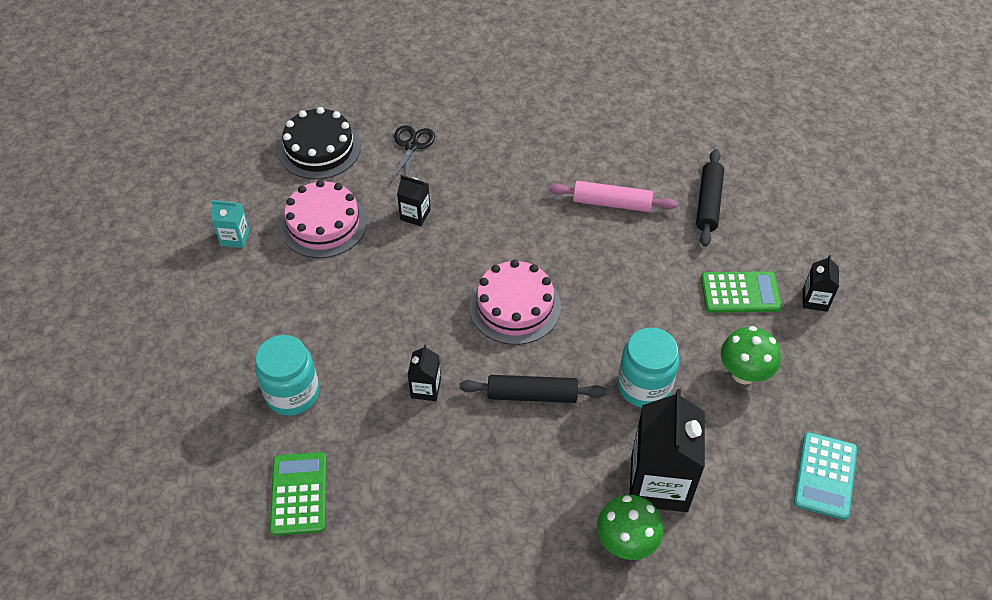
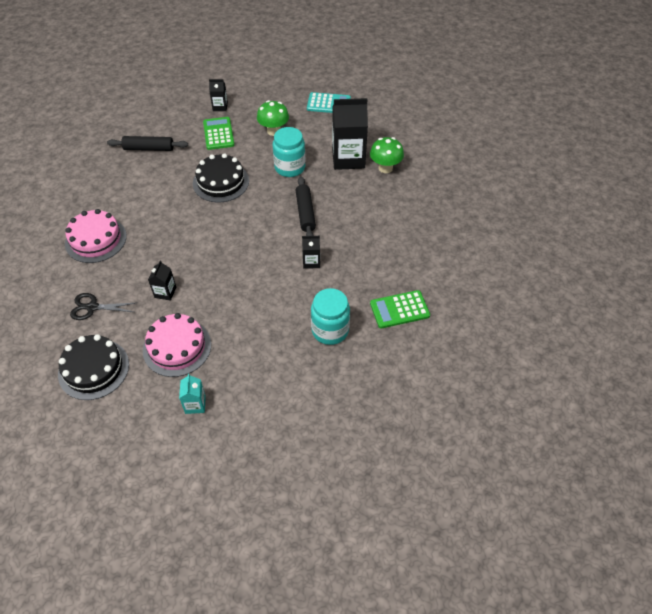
camera: 100 degrees left, 0 degrees up
(515, 306) = (241, 228): pink cake -> pink cake (96, 239)
(611, 203) = (150, 191): pink rolling pin -> none
(620, 288) = (221, 182): none -> black cake

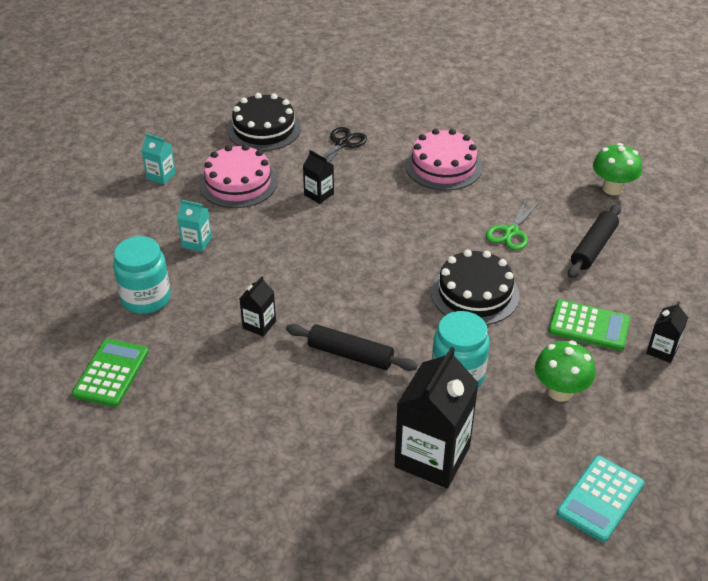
camera: 120 degrees right, 10 degrees down
(153, 185) = (511, 232): none -> green scissors
(259, 334) = (196, 242): none -> turquoise carton
(385, 168) = (376, 495): green mushroom -> green mushroom (612, 188)

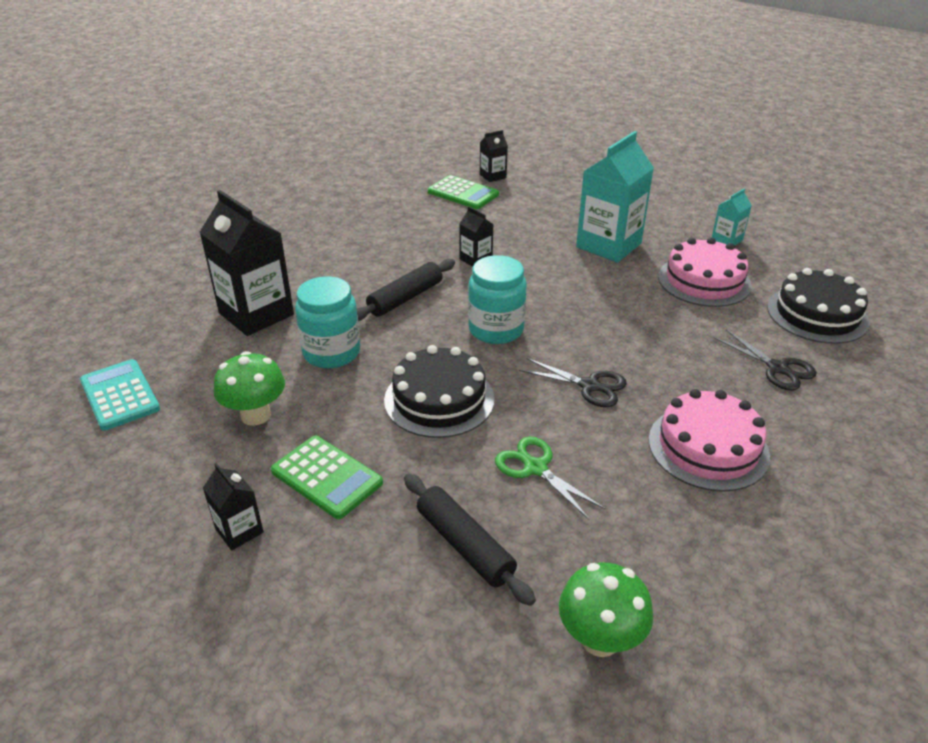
camera: 110 degrees right, 5 degrees down
(146, 298) = (541, 214): turquoise jar -> turquoise jar (496, 329)
(196, 242) = (608, 245): turquoise carton -> turquoise carton, size x2.08
(319, 194) = (668, 328): black carton -> black carton (493, 176)
(412, 222) = (589, 386): none -> black scissors
(589, 326) = (326, 477): green calculator -> green calculator turned 90 degrees counterclockwise

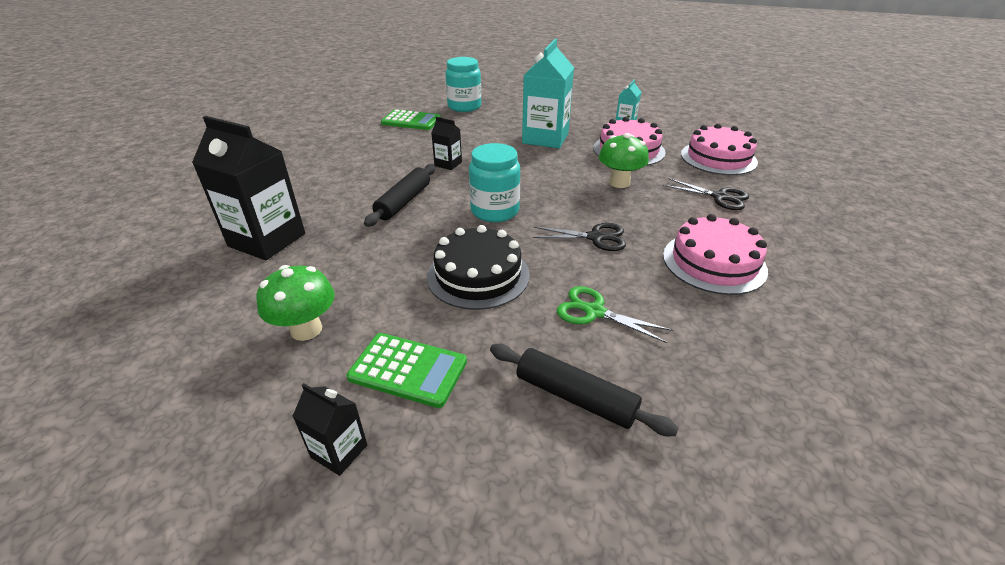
camera: 20 degrees left, 0 degrees up
(120, 395) = (142, 345): turquoise calculator -> none
(331, 353) = (358, 258): turquoise jar -> turquoise jar (464, 106)
(493, 176) = (428, 107): black carton -> none
(600, 639) = (745, 447): green mushroom -> green mushroom (619, 183)
(817, 314) = (718, 158): black cake -> pink cake

